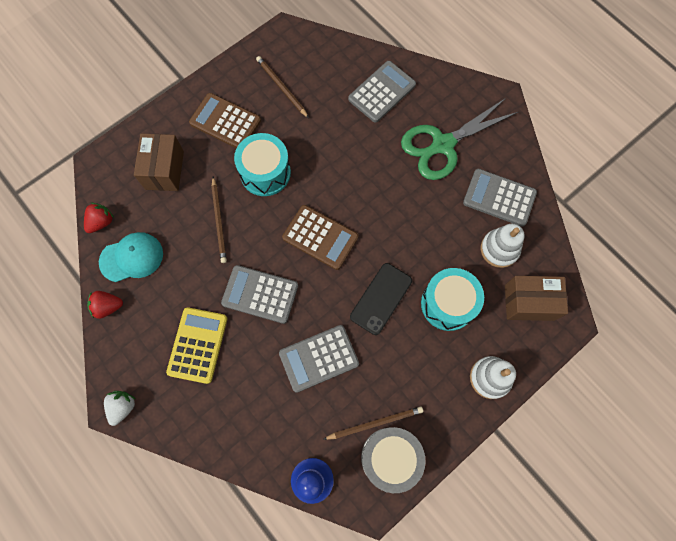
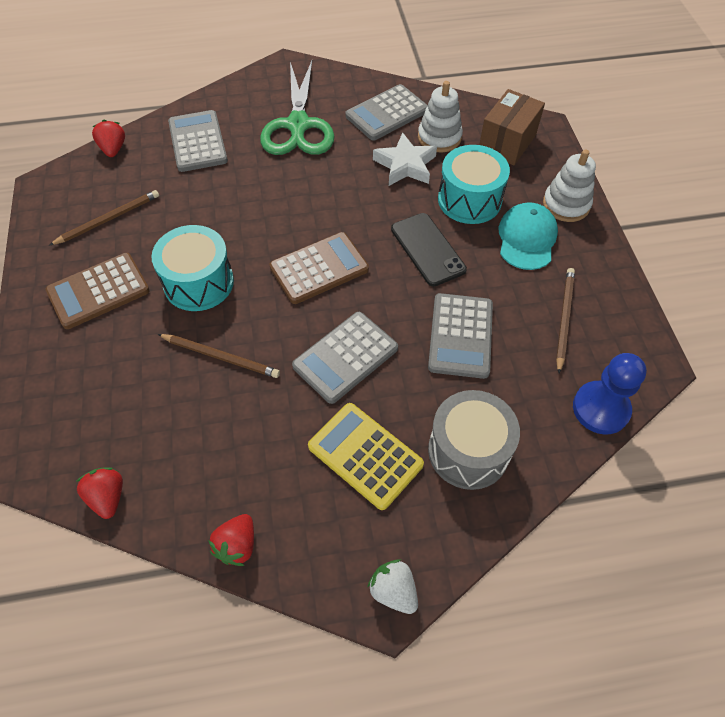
camera: 60 degrees left, 15 degrees down
(132, 257) = (190, 481): turquoise cap -> turquoise cap (526, 238)
(164, 170) = (101, 385): brown box -> none
(281, 87) = (108, 219): brown pencil -> brown pencil turned 150 degrees clockwise
(340, 47) = (113, 149): none -> red strawberry
(390, 458) = (609, 323): grey drum -> grey drum (468, 451)
(453, 240) = (405, 165): none -> white star

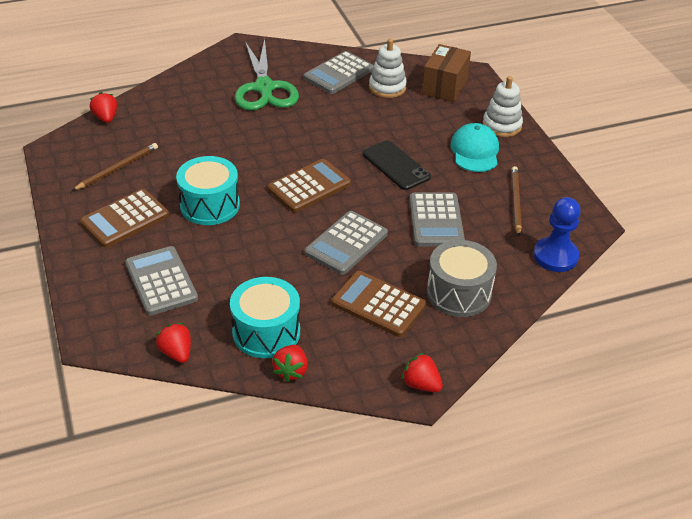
camera: 10 degrees left, 15 degrees down
(197, 142) = (179, 107): grey calculator -> grey calculator (161, 281)
(221, 357) = (243, 253): brown pencil -> none
(365, 455) = (378, 304): yellow calculator -> brown calculator
(393, 591) = (421, 384): white strawberry -> red strawberry
(405, 165) = (363, 109): white star -> none
(469, 200) = (422, 129): turquoise drum -> turquoise drum (266, 332)

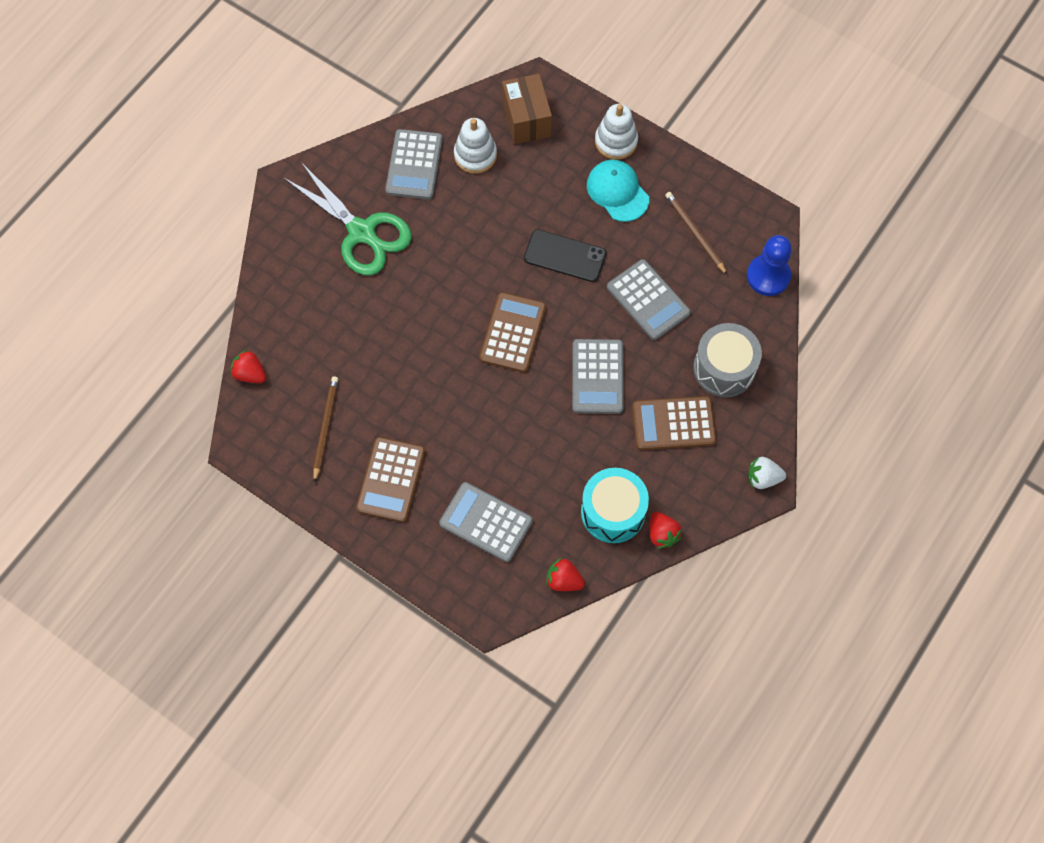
camera: 35 degrees left, 25 degrees up
(210, 205) = (448, 413): turquoise drum -> none
(421, 384) = (763, 478): red strawberry -> white strawberry

